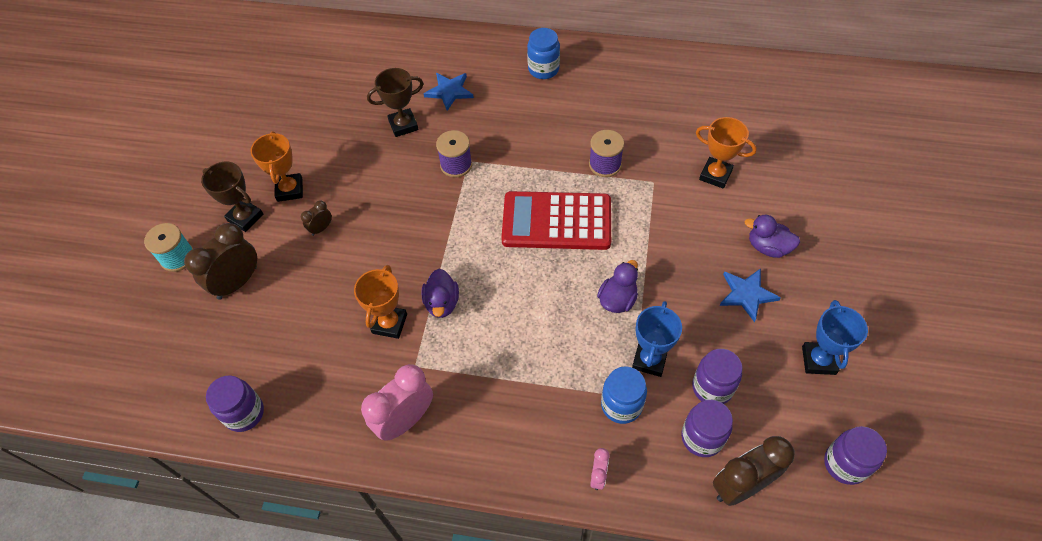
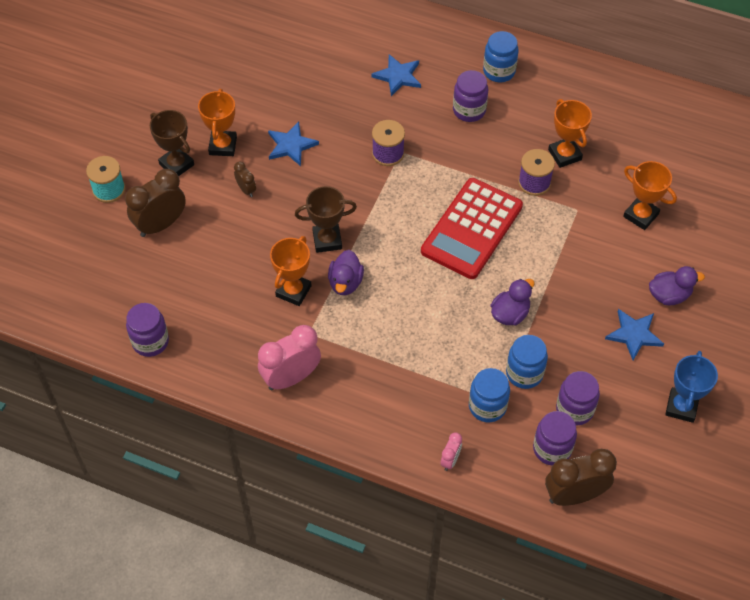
camera: 10 degrees right, 0 degrees up
(321, 228) = (246, 190): brown clock -> brown clock turned 90 degrees clockwise
(358, 176) = (291, 145): none -> blue star
(403, 125) = (344, 102): brown trophy -> brown trophy (327, 240)
(556, 221) = (472, 229): red calculator -> red calculator turned 75 degrees counterclockwise
(626, 133) = (564, 155): none -> orange trophy
(649, 360) = (524, 373): blue trophy -> blue jar
(768, 247) = (669, 295): purple duck -> purple duck turned 135 degrees clockwise
(845, 464) = (674, 498): purple jar -> purple jar (469, 110)

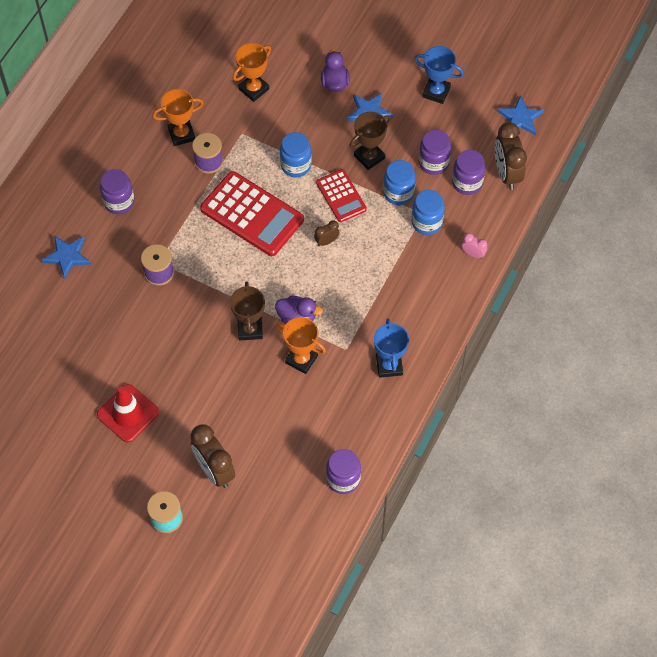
camera: 85 degrees left, 5 degrees up
(176, 164) = (144, 455): brown trophy -> brown trophy (369, 157)
(223, 146) = (128, 413): orange trophy -> red traffic cone
(246, 190) = (184, 394): brown clock -> brown clock (326, 241)
(291, 145) = (137, 353): blue star -> blue star (520, 118)
(291, 378) = (389, 365): pink clock -> blue trophy
(499, 71) = (76, 173): blue jar -> blue jar (296, 165)
(510, 314) = (341, 196): purple duck -> red calculator

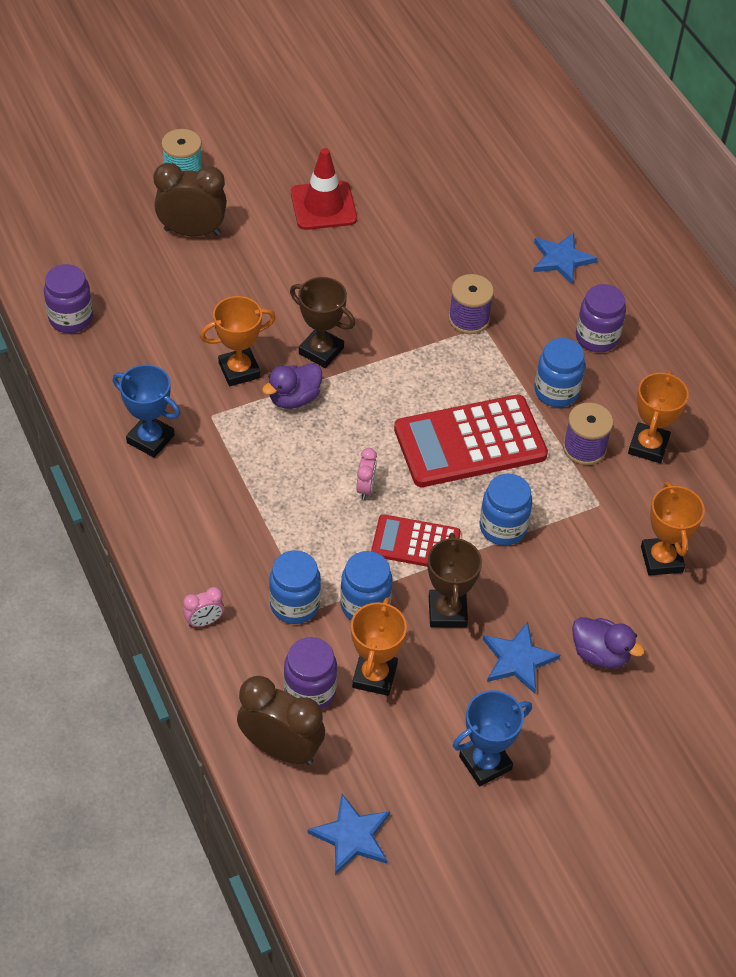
camera: 125 degrees right, 10 degrees down
(178, 197) = (556, 391): none -> blue jar
(326, 241) = (365, 488): brown clock -> pink clock
(433, 163) = (374, 676): purple jar -> orange trophy

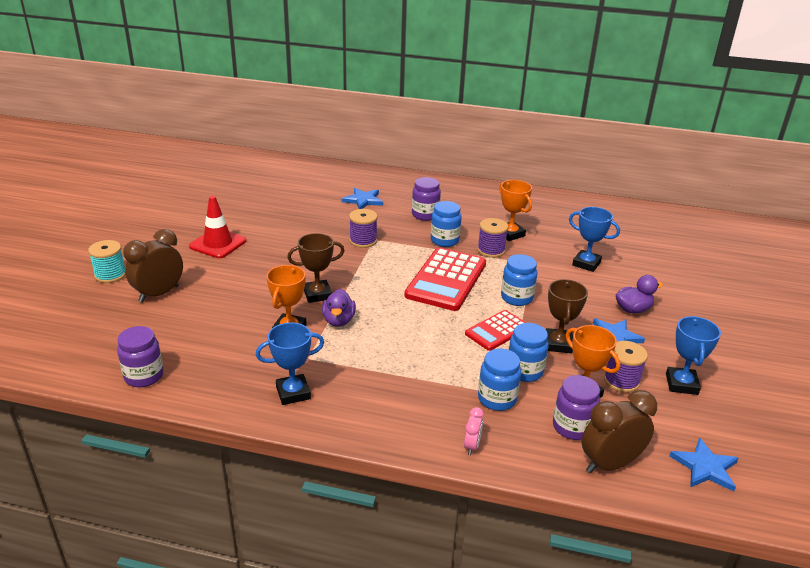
camera: 50 degrees left, 20 degrees down
(365, 488) = (436, 328): pink clock -> none
(435, 702) = (621, 381): none -> purple spool
(447, 612) = (558, 344): brown trophy -> brown trophy turned 60 degrees clockwise
(661, 559) = (586, 264): orange trophy -> blue trophy

